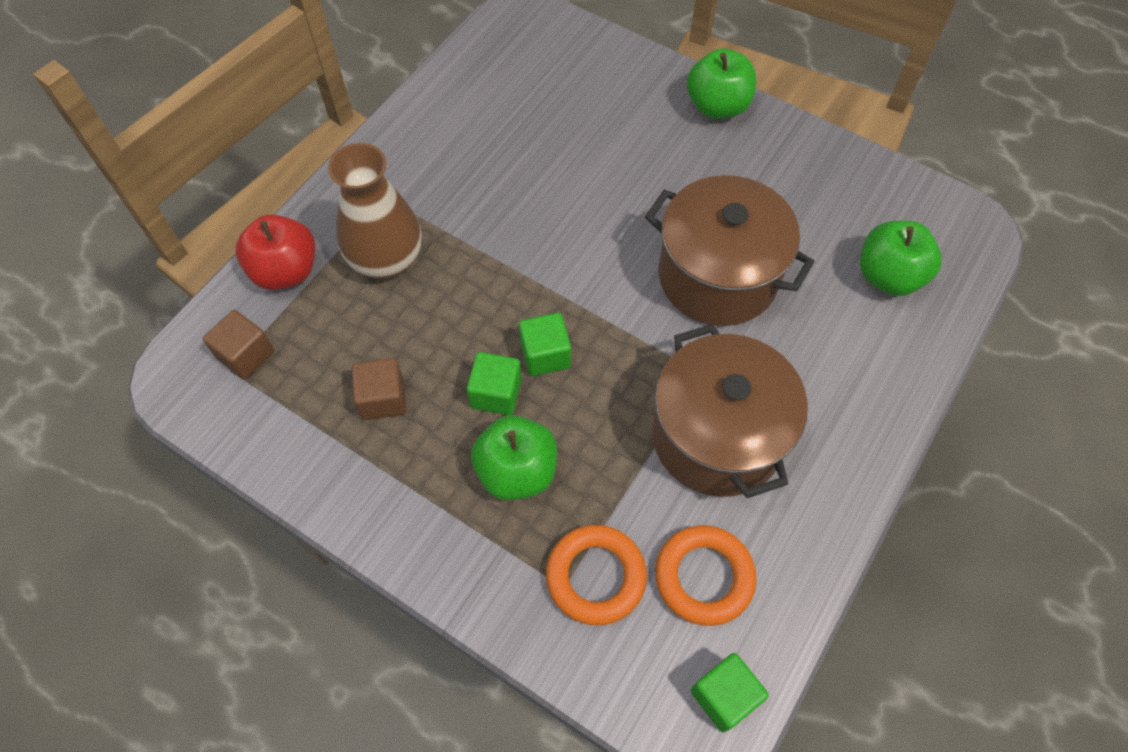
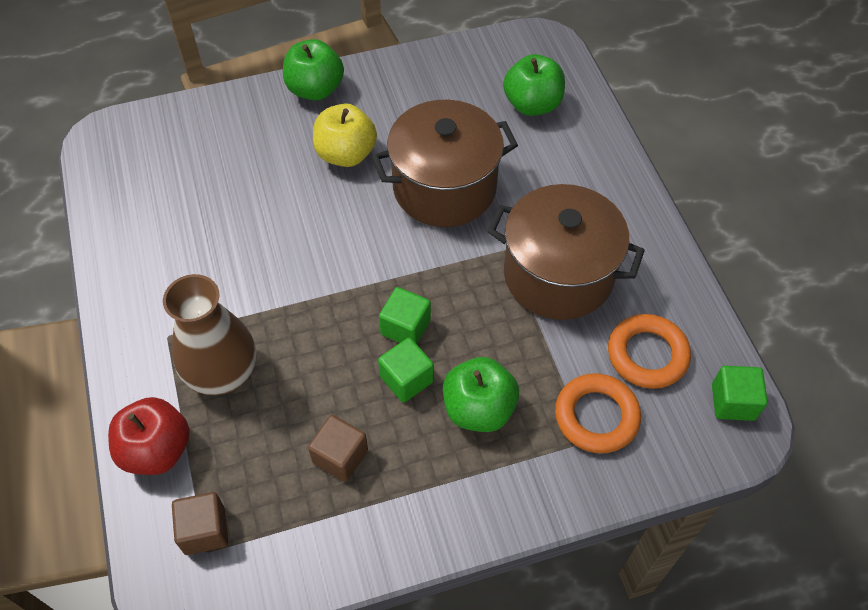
camera: 50 degrees left, 5 degrees down
(674, 179) = (346, 154): none -> yellow apple

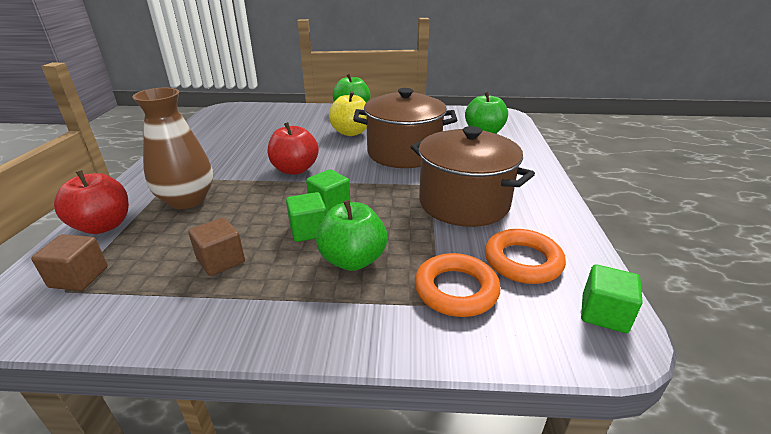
camera: 20 degrees right, 25 degrees down
(319, 268) = (295, 169): none -> red apple

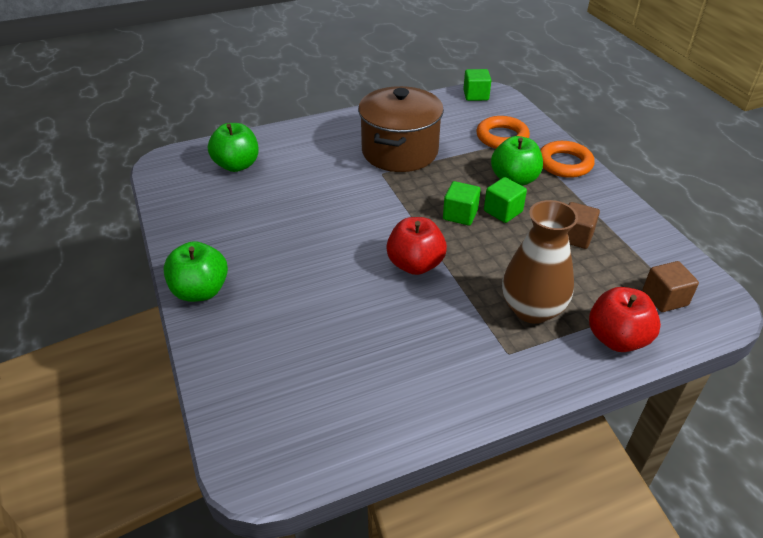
camera: 115 degrees left, 10 degrees up
(351, 132) = (287, 262): yellow apple -> none
(404, 153) = (324, 204): brown pot -> none
(522, 261) = (453, 120): orange ring -> orange ring (564, 163)

